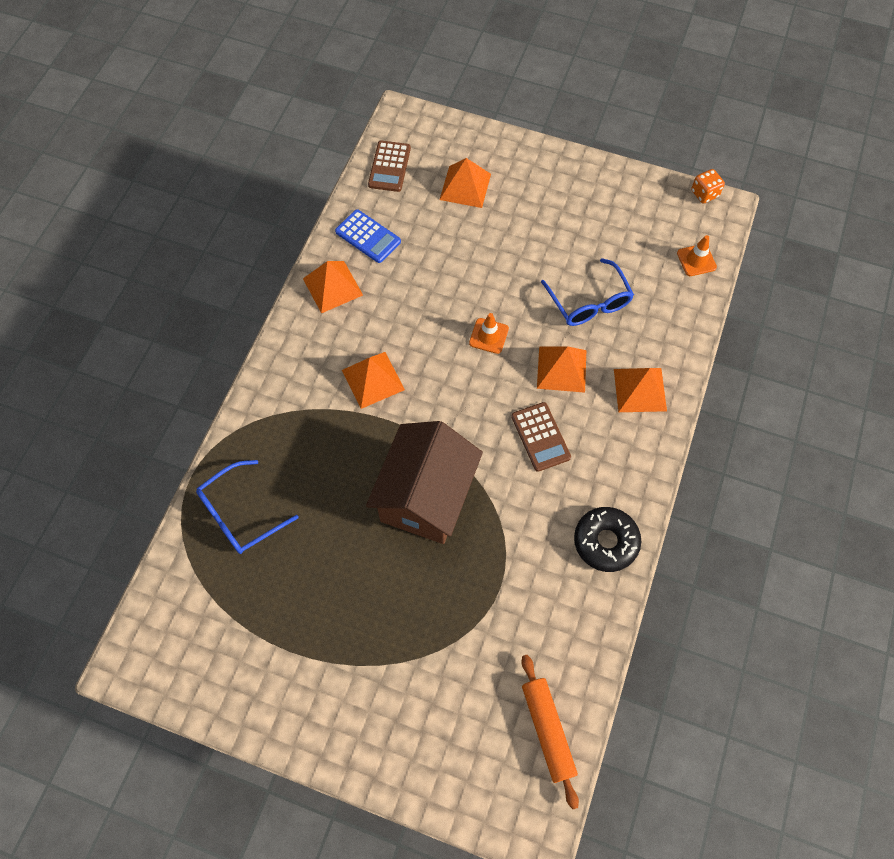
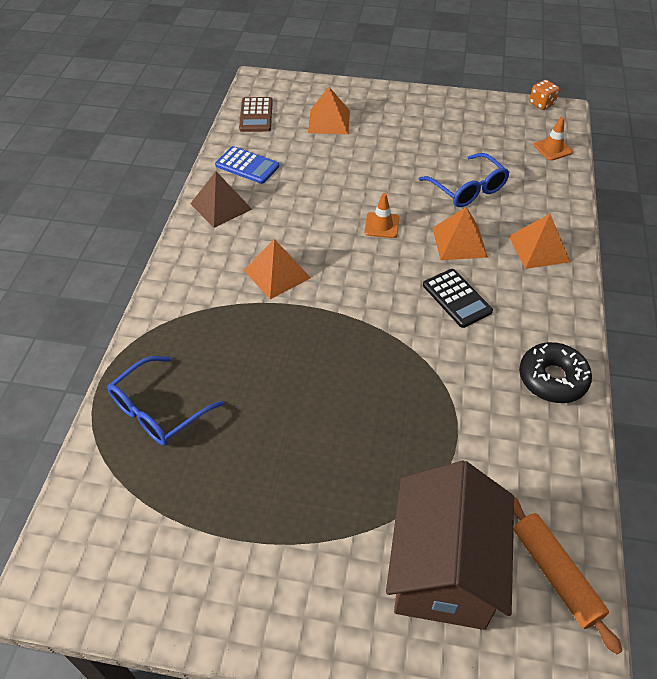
camera: 10 degrees left, 15 degrees down
(332, 286) = (221, 206): orange pyramid -> brown pyramid
(426, 496) = (355, 365): brown house -> brown house (443, 569)
(540, 437) = (457, 298): brown calculator -> black calculator

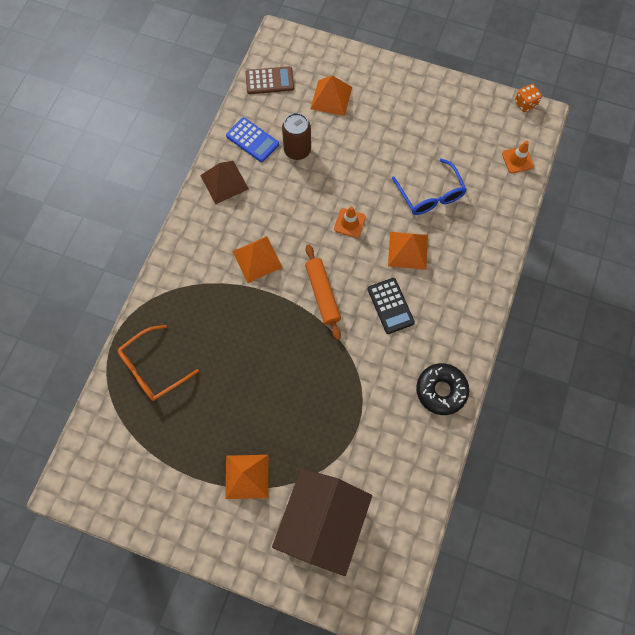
camera: 10 degrees right, 20 degrees up
(158, 410) = (153, 368): blue glasses -> orange glasses
(256, 115) = (269, 81): brown calculator -> brown calculator turned 105 degrees counterclockwise
(302, 168) = (297, 150): none -> brown can
(539, 248) = (470, 267): orange pyramid -> orange pyramid (247, 476)
(555, 574) = (394, 539): orange rolling pin -> orange rolling pin (322, 294)

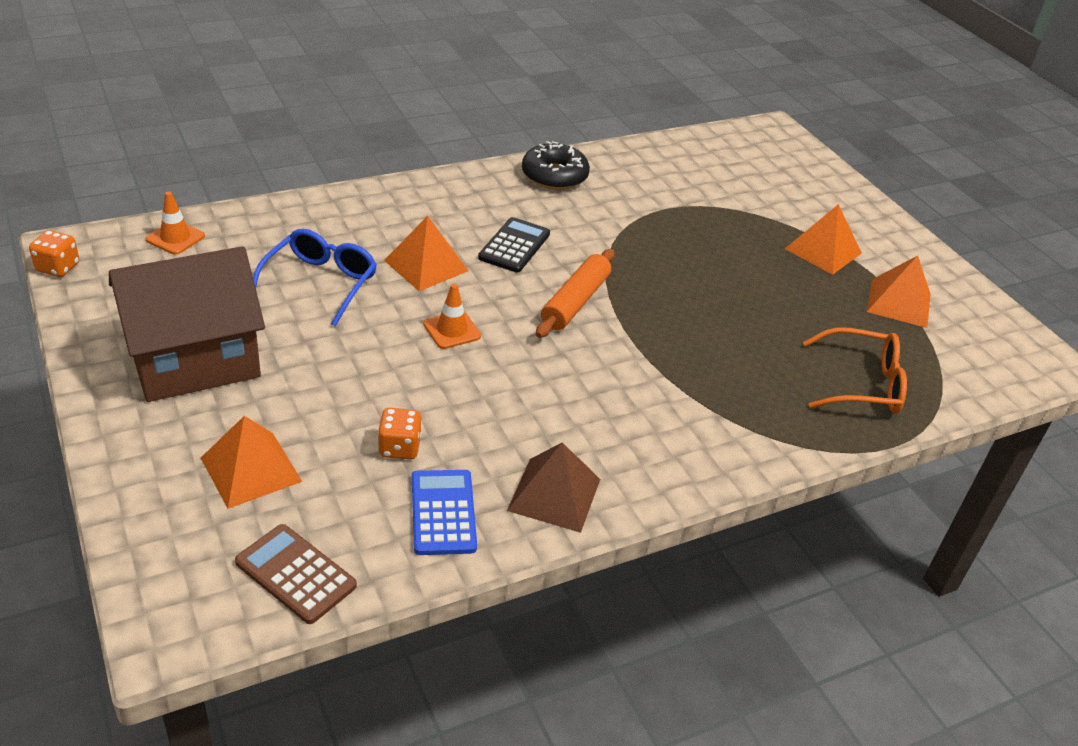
camera: 140 degrees left, 30 degrees down
(257, 259) = (614, 383): orange pyramid -> orange pyramid (899, 303)
(297, 150) = (399, 447): brown can -> orange dice
(322, 522) = (775, 189): brown house -> brown house (194, 361)

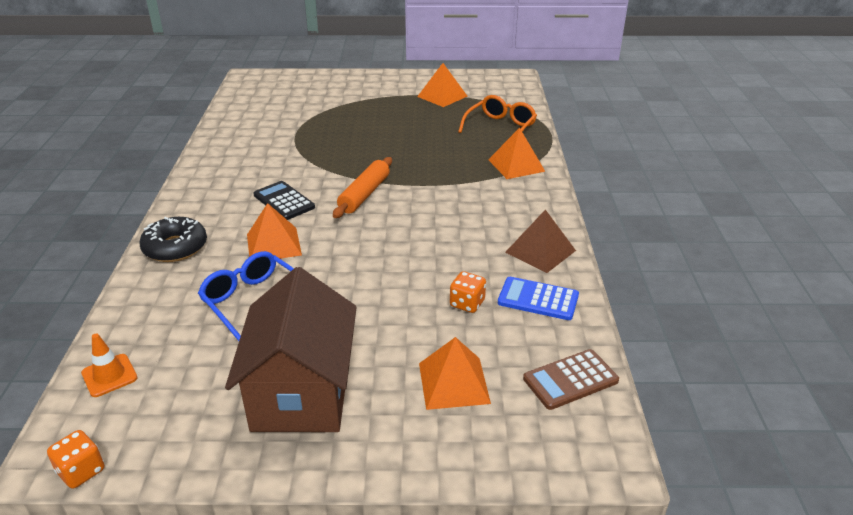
camera: 60 degrees left, 5 degrees down
(452, 330) = (357, 251): orange traffic cone -> none
(554, 176) = (217, 164): black donut -> black donut (175, 247)
(575, 302) = (364, 194): orange rolling pin -> orange rolling pin turned 60 degrees clockwise
(823, 250) = (381, 101): orange pyramid -> orange pyramid (516, 165)

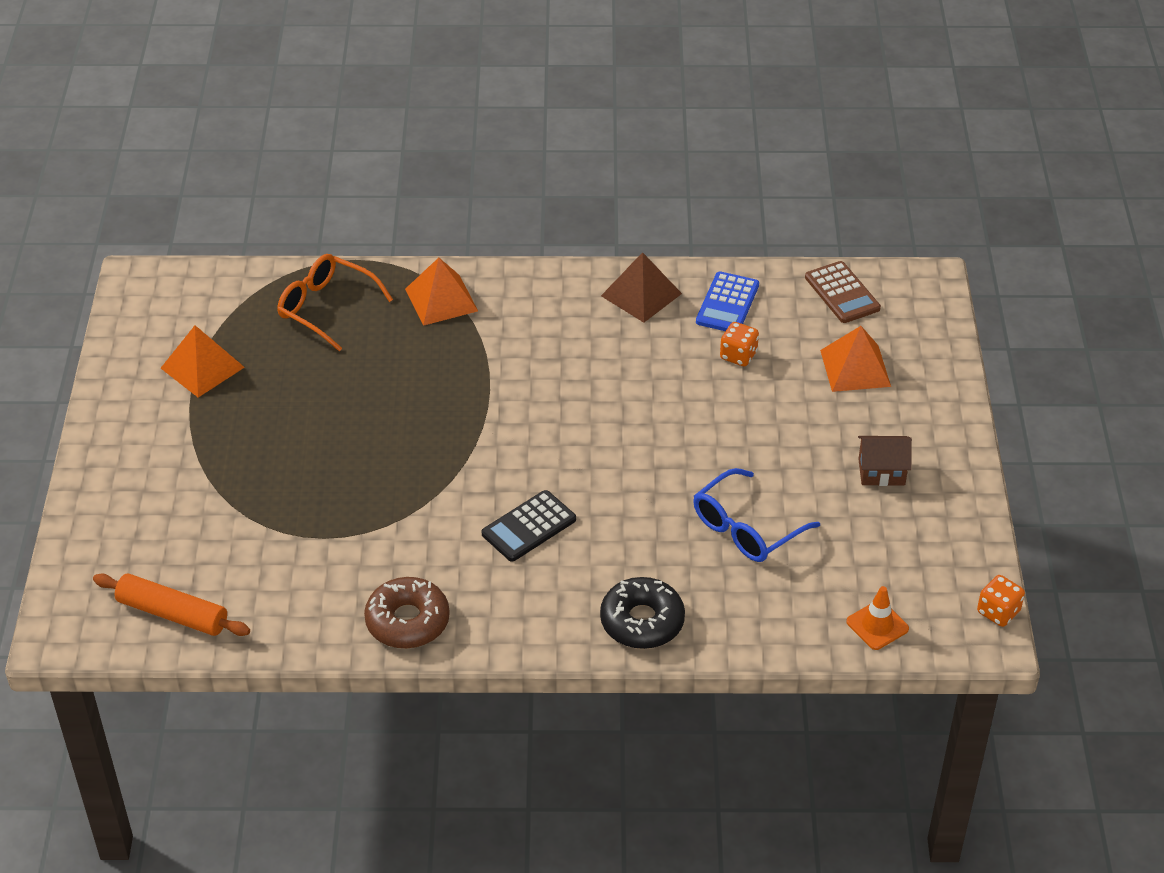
camera: 90 degrees left, 10 degrees up
(216, 161) = (407, 621): none -> brown donut
(274, 244) = (633, 524): orange pyramid -> none
(302, 392) = (881, 472): brown house -> brown house, size x0.44
(364, 194) = (512, 446): orange rolling pin -> orange rolling pin (172, 614)

